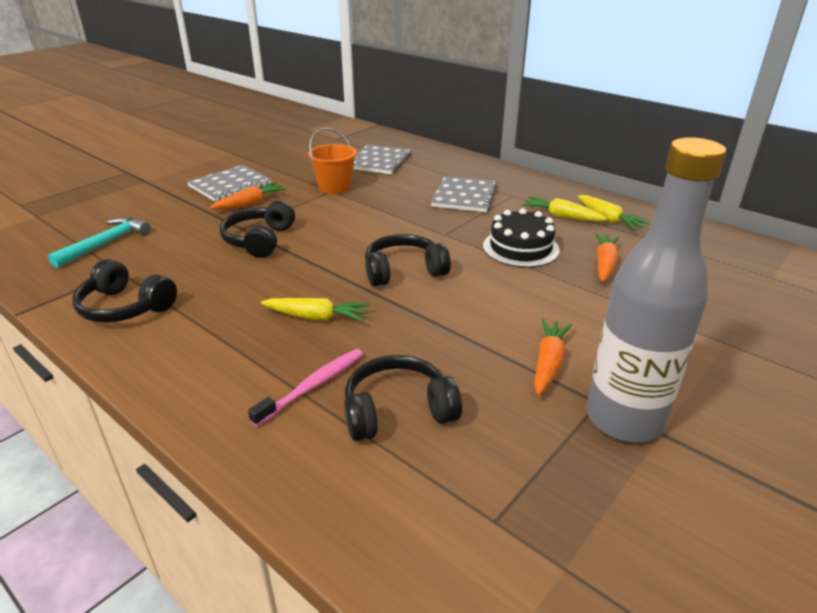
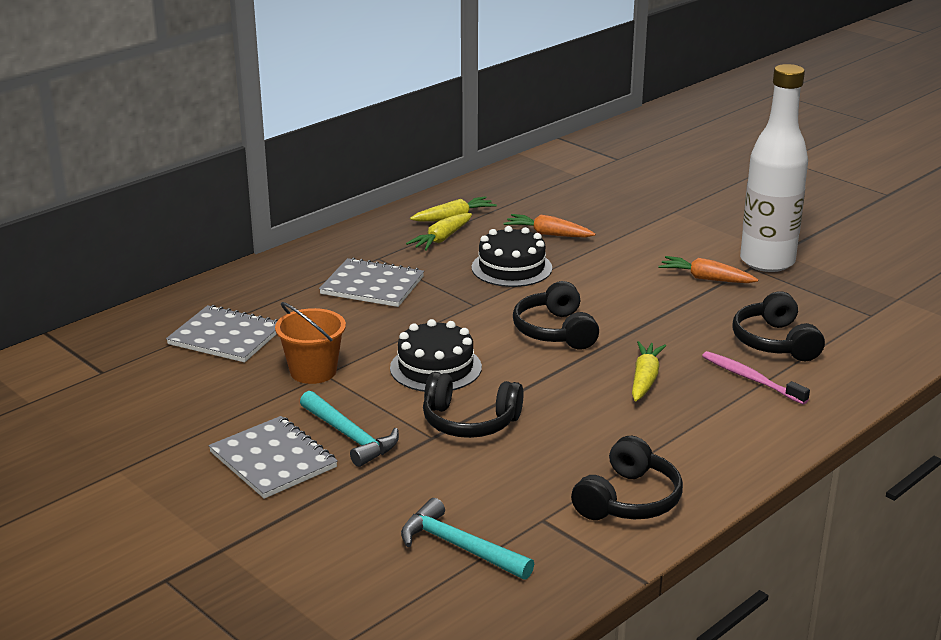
camera: 85 degrees left, 5 degrees down
(250, 203) = (350, 436): orange carrot -> turquoise hammer
(339, 225) = (435, 368): none -> black cake
(624, 419) = (767, 262): grey bottle -> white bottle

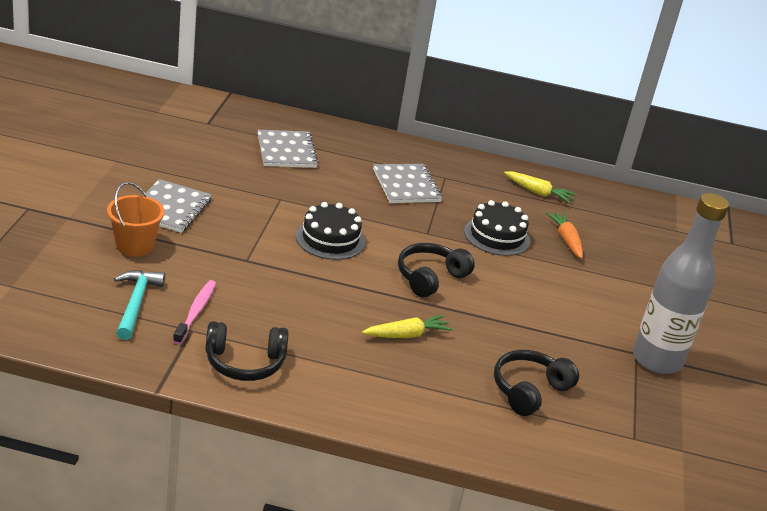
camera: 50 degrees right, 5 degrees up
(313, 371) = (279, 193): orange bucket -> orange bucket (134, 245)
(350, 436) = (219, 228): turquoise hammer -> none
(441, 239) = (501, 196): yellow carrot -> none
(469, 422) = (278, 270): black headphones -> none
(706, 278) = (589, 333): orange carrot -> none
(751, 379) = (460, 388): pink toothbrush -> pink toothbrush (196, 312)
(767, 262) = (656, 360): white bottle -> grey bottle

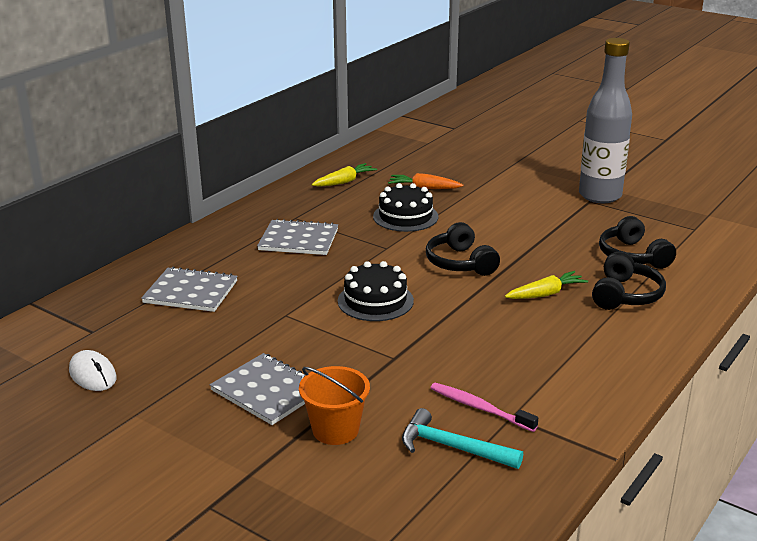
camera: 60 degrees left, 5 degrees down
(155, 135) = (92, 374): none -> white mouse
(245, 362) = (573, 392): black headphones -> black headphones (625, 295)
(407, 335) = (546, 294): yellow carrot -> yellow carrot turned 60 degrees clockwise

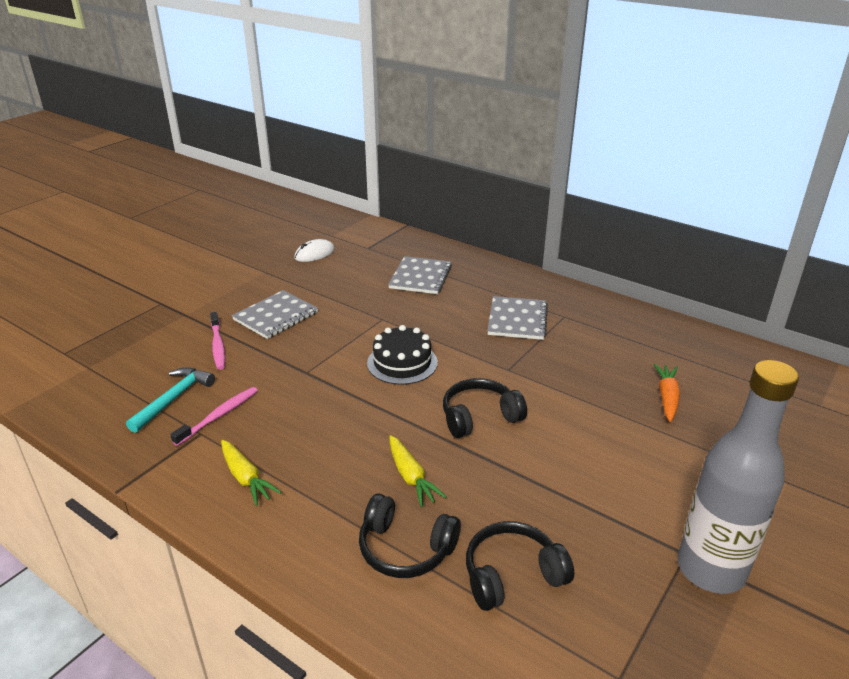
camera: 90 degrees right, 5 degrees up
(335, 430) = (218, 345): orange bucket -> pink toothbrush
(344, 182) = (661, 342): yellow carrot -> yellow carrot (246, 478)
(405, 216) = (585, 382): black cake -> none

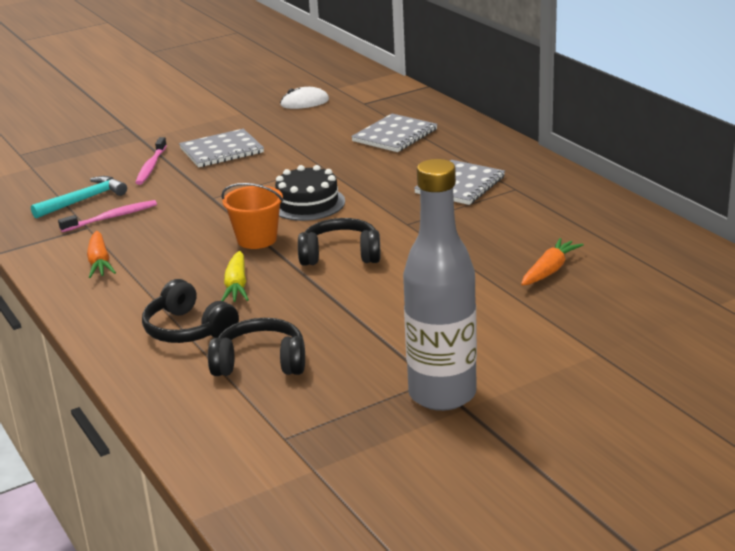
camera: 25 degrees right, 5 degrees down
(246, 478) = (99, 262): yellow carrot -> orange carrot
(387, 414) = (257, 239): none -> orange bucket

